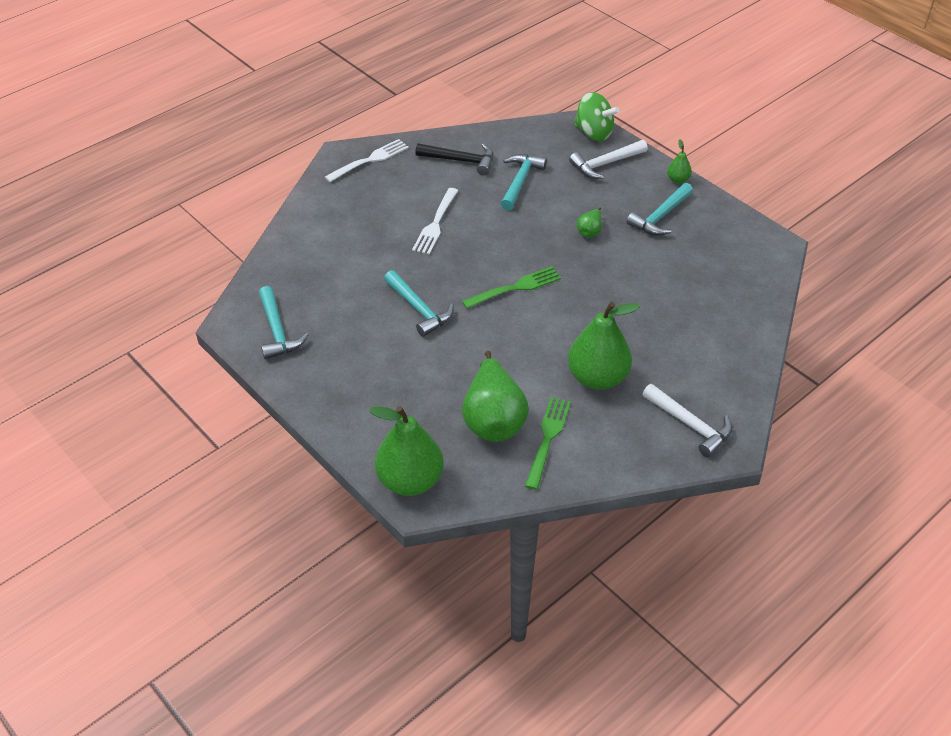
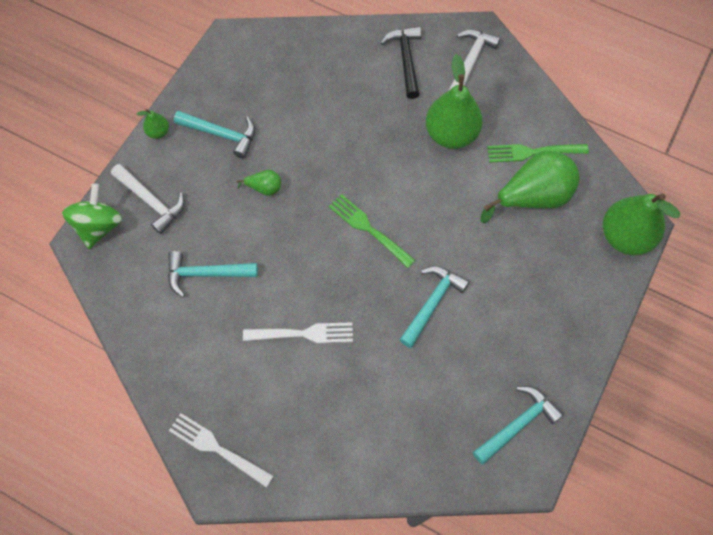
camera: 110 degrees left, 20 degrees up
(460, 160) = (188, 346): black hammer -> black hammer (406, 60)

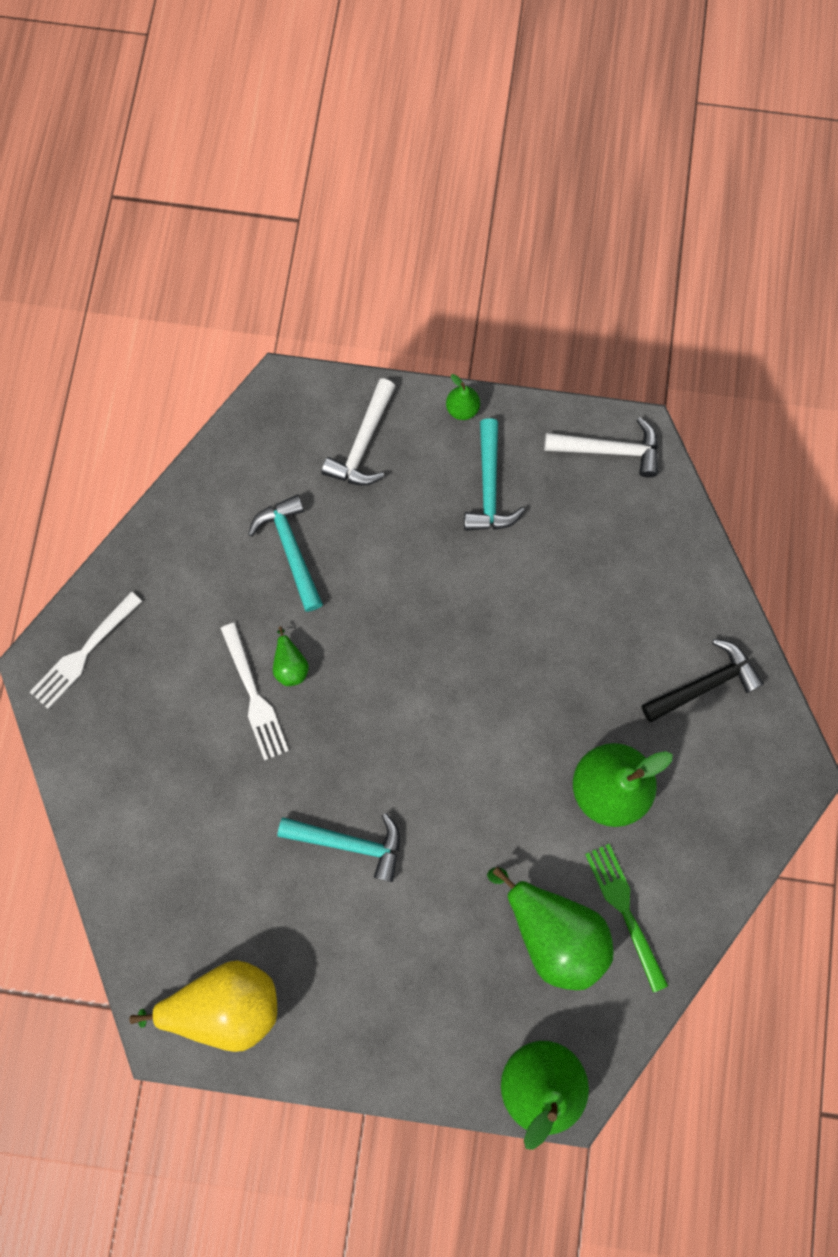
camera: 70 degrees right, 10 degrees up
(99, 226) = (308, 398): green spinning top -> none
(218, 448) = (84, 652): white fork -> white fork turned 150 degrees counterclockwise
(264, 188) = (432, 572): green pear -> green pear (290, 664)
(369, 229) = (424, 726): green fork -> none
(470, 61) = (741, 776): white hammer -> white hammer (609, 450)
(517, 424) = (225, 1003): turquoise hammer -> yellow pear

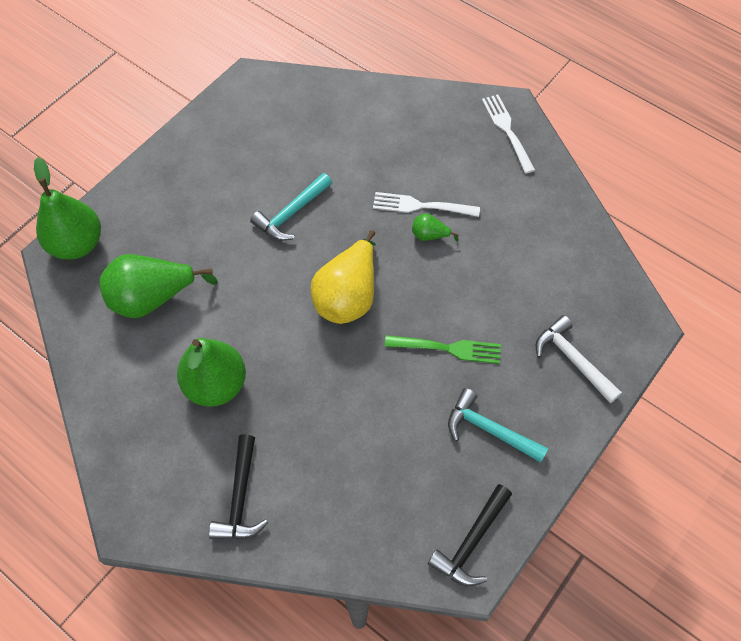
camera: 120 degrees right, 15 degrees down
(225, 1003) = (247, 111): yellow pear -> yellow pear (348, 296)
(291, 549) = (513, 274): turquoise hammer -> none
(462, 409) = (567, 446): green pear -> none
(609, 450) = (471, 541): white hammer -> black hammer
(625, 911) = (130, 348): green fork -> green fork (447, 348)

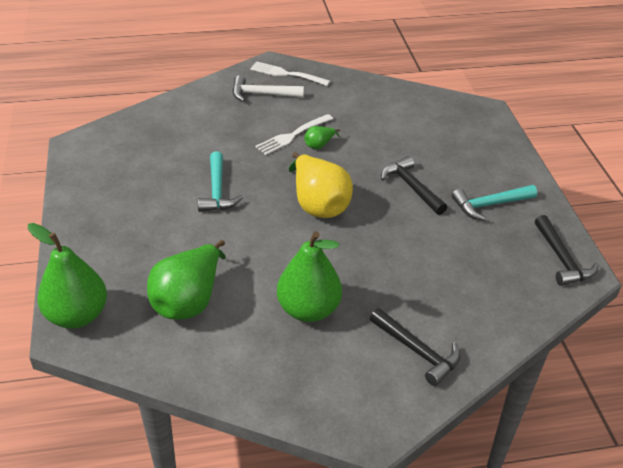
camera: 50 degrees left, 20 degrees down
(447, 348) = (411, 187): green fork -> black hammer
(573, 360) = (478, 146): white hammer -> white hammer (262, 94)

